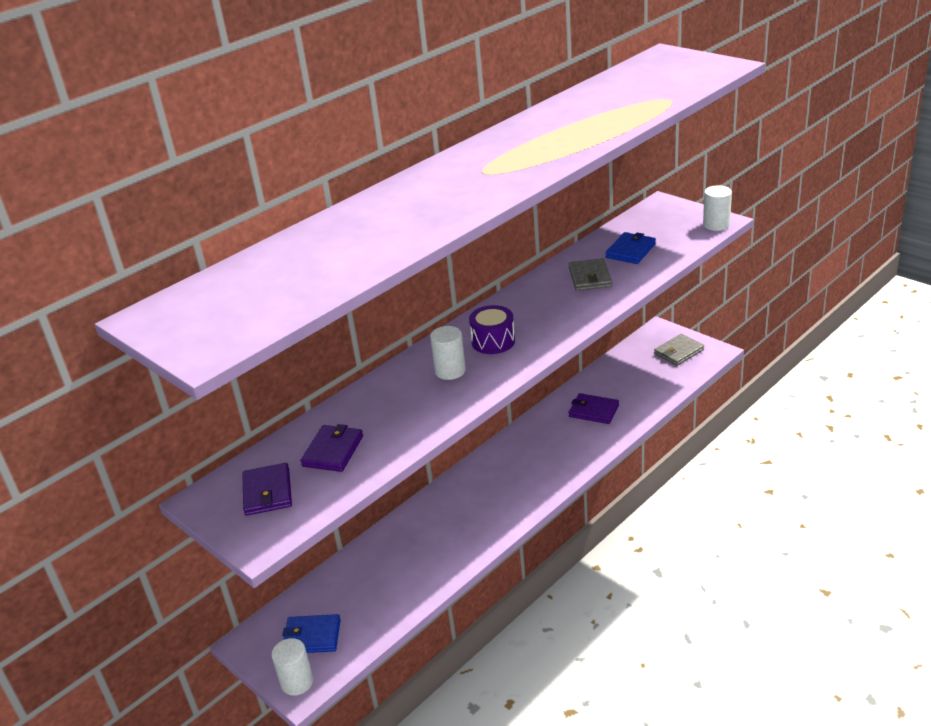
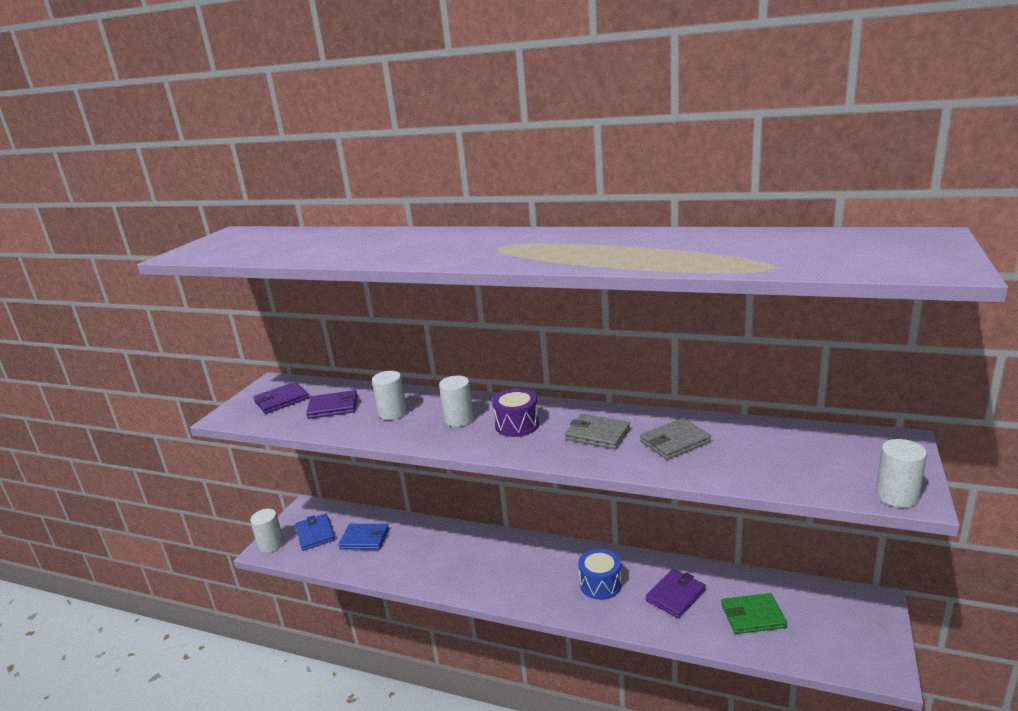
camera: 65 degrees right, 10 degrees down
(393, 410) = (393, 413): none -> white cylinder
(553, 445) = (600, 584): none -> blue drum
(593, 411) = (675, 595): purple wallet -> purple wallet turned 45 degrees clockwise
(630, 251) = (758, 451): blue wallet -> blue wallet (364, 539)
(638, 383) = (752, 616): none -> green wallet
(678, 352) = (848, 634): grey wallet -> grey wallet (597, 434)

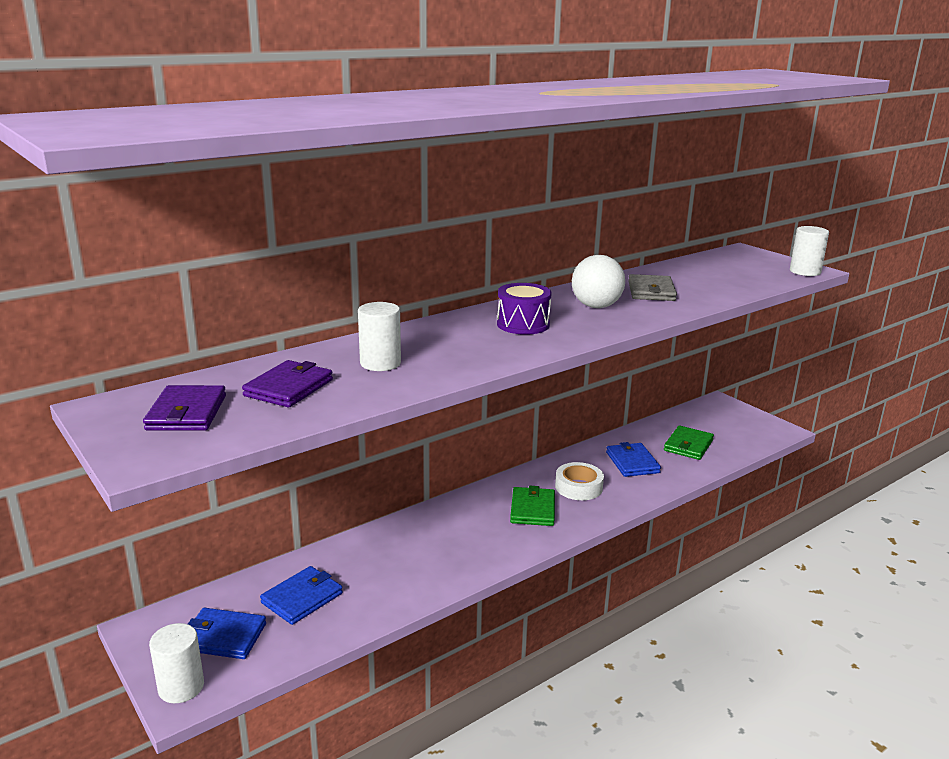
camera: 60 degrees left, 0 degrees up
(459, 419) = (463, 341): white cylinder -> none
(544, 577) = (532, 509): none -> green wallet
(597, 434) = (596, 306): grey wallet -> white ball
(600, 584) = (578, 487): blue drum -> white tape
(675, 595) = (632, 462): purple wallet -> blue wallet

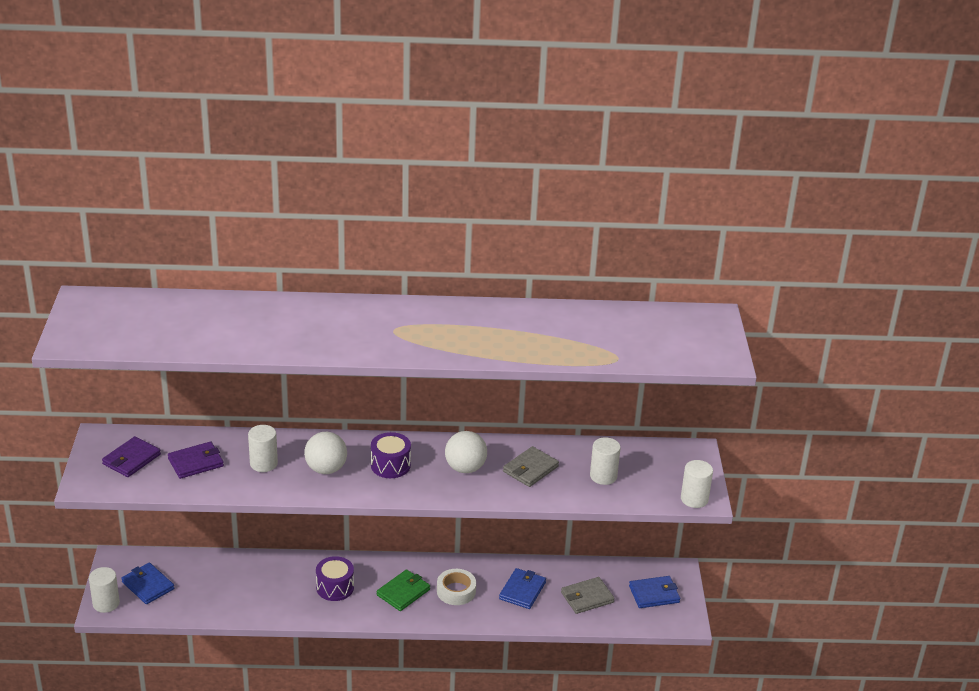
camera: 35 degrees right, 10 degrees up
(302, 598) = (206, 583): blue wallet -> blue wallet (654, 594)
(459, 535) = (335, 587): none -> purple drum
(461, 346) = (326, 469): none -> white ball
(688, 445) = (587, 597): green wallet -> grey wallet
(715, 279) = (603, 476): none -> white cylinder

